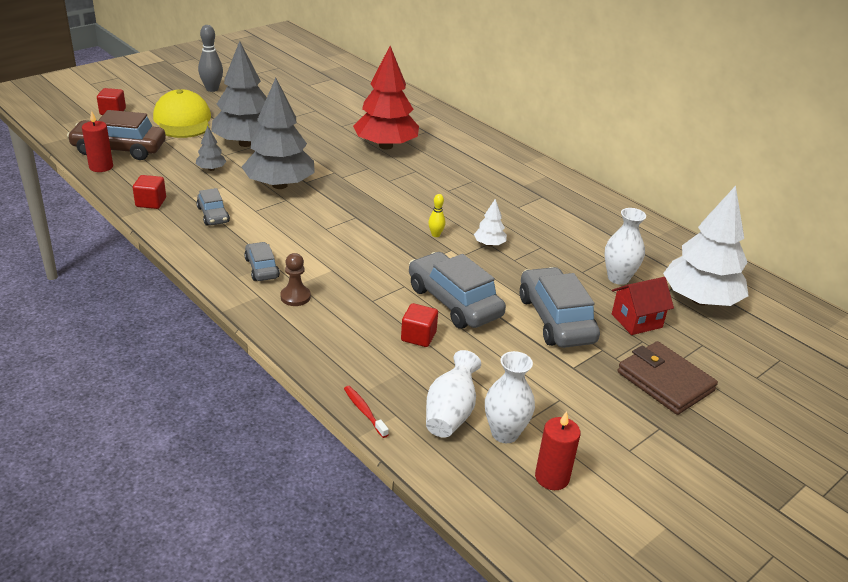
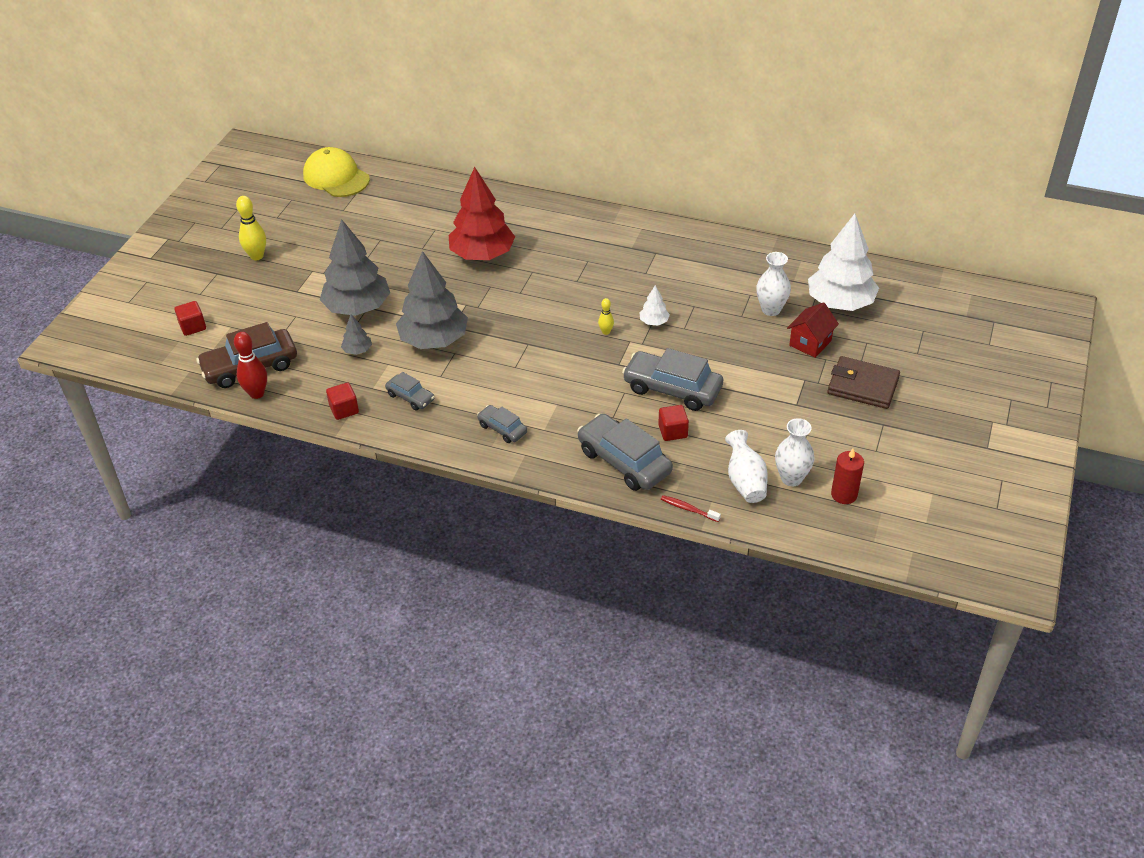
camera: 25 degrees left, 10 degrees up
(101, 167) = (257, 393): red candle -> red bowling pin
(183, 121) = (271, 307): yellow cap -> yellow cap (336, 177)
(212, 89) = (257, 256): grey bowling pin -> yellow bowling pin
(295, 297) = (553, 442): brown pawn -> none
(555, 319) = (755, 369): grey car -> grey car (624, 461)

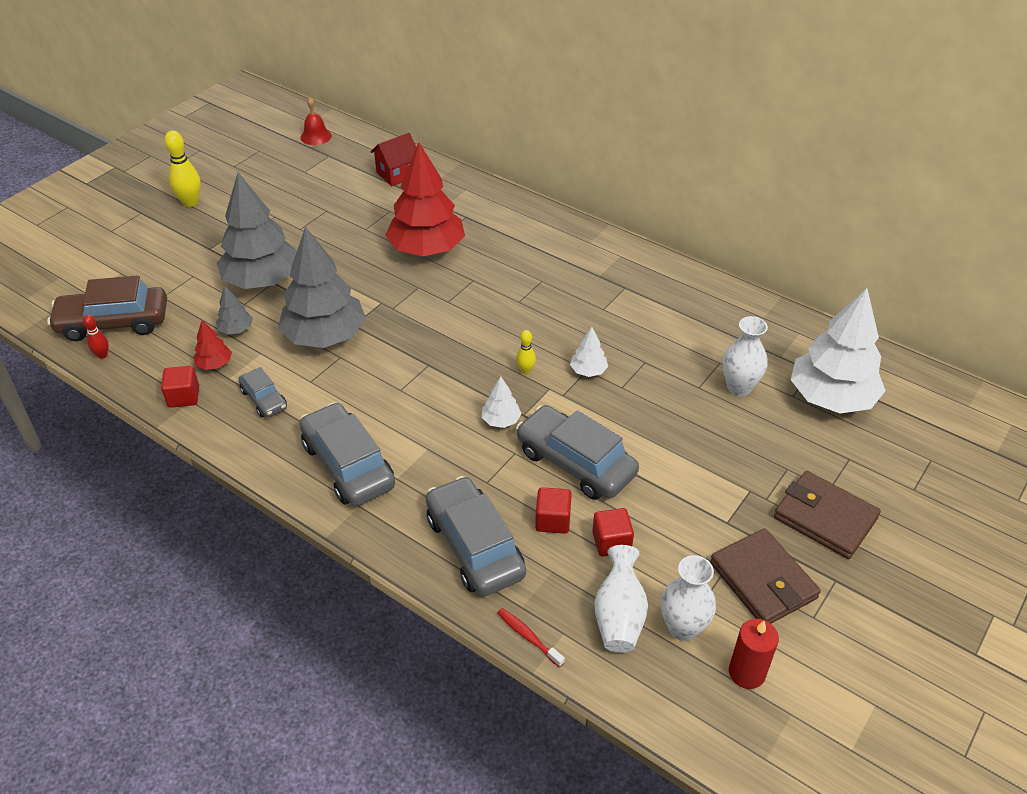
camera: 15 degrees right, 0 degrees up
(193, 327) = (82, 265): red cube -> red cube (611, 542)
(257, 393) = (102, 355): red bowling pin -> red bowling pin, size x0.56
(336, 177) = (316, 136): yellow cap -> red bell
(355, 380) = (214, 364): none -> red tree
(502, 429) = (348, 465): grey car -> grey car, size x1.87
(603, 372) = (501, 420): none -> white tree
(810, 343) = (774, 442): red house -> red house (397, 174)
(834, 436) = (762, 581): none -> brown wallet

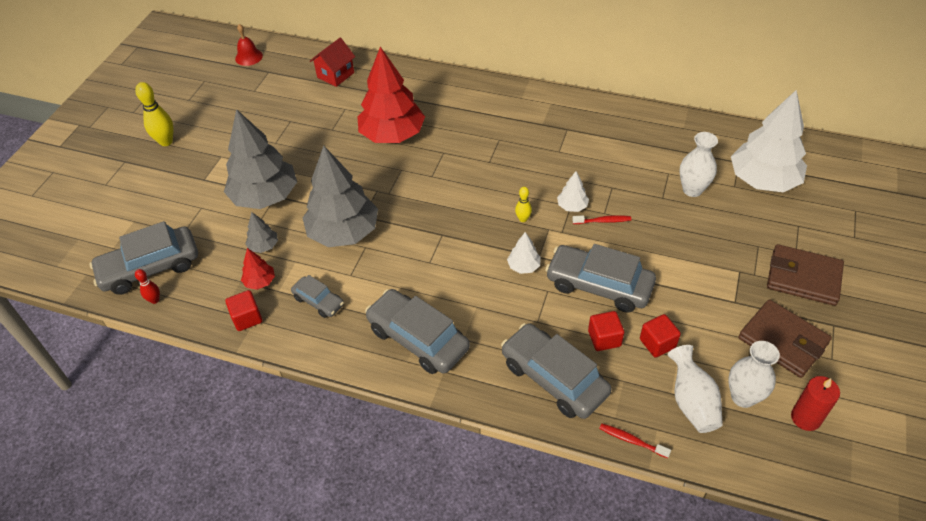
camera: 15 degrees left, 5 degrees up
(114, 322) = (150, 268): brown car -> grey car
(616, 395) = (603, 221): none -> red toothbrush

